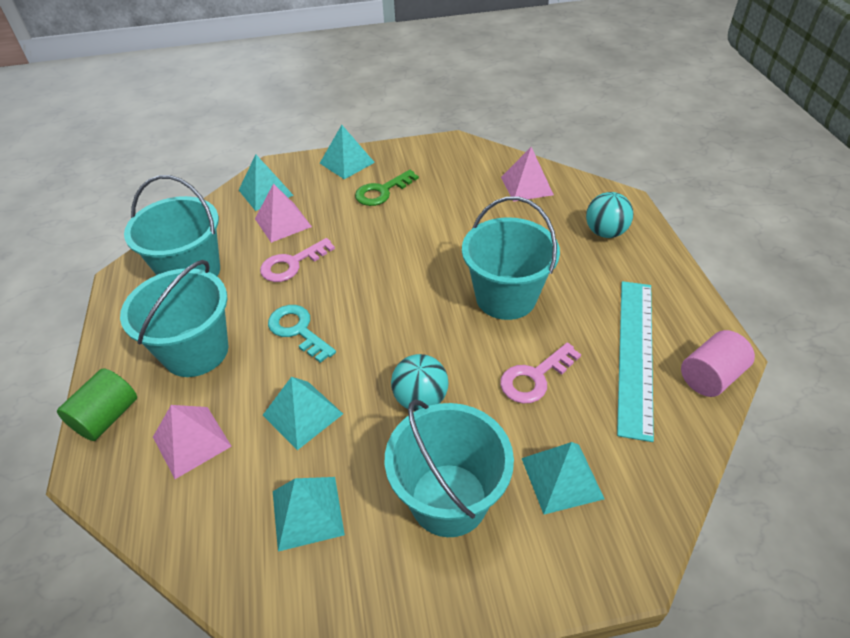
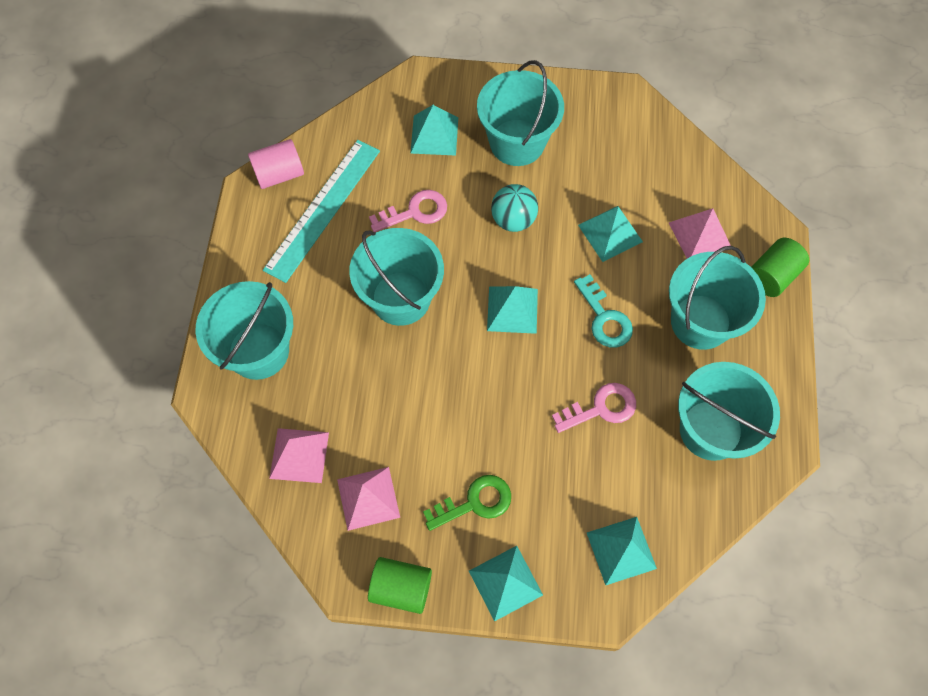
camera: 165 degrees left, 20 degrees up
(283, 222) = (604, 482): pink pyramid -> pink pyramid (368, 498)
(307, 512) = (615, 160): turquoise pyramid -> turquoise pyramid (512, 309)
(417, 147) = (401, 588): none -> green cylinder
(605, 232) = (258, 351): turquoise ball -> turquoise bucket

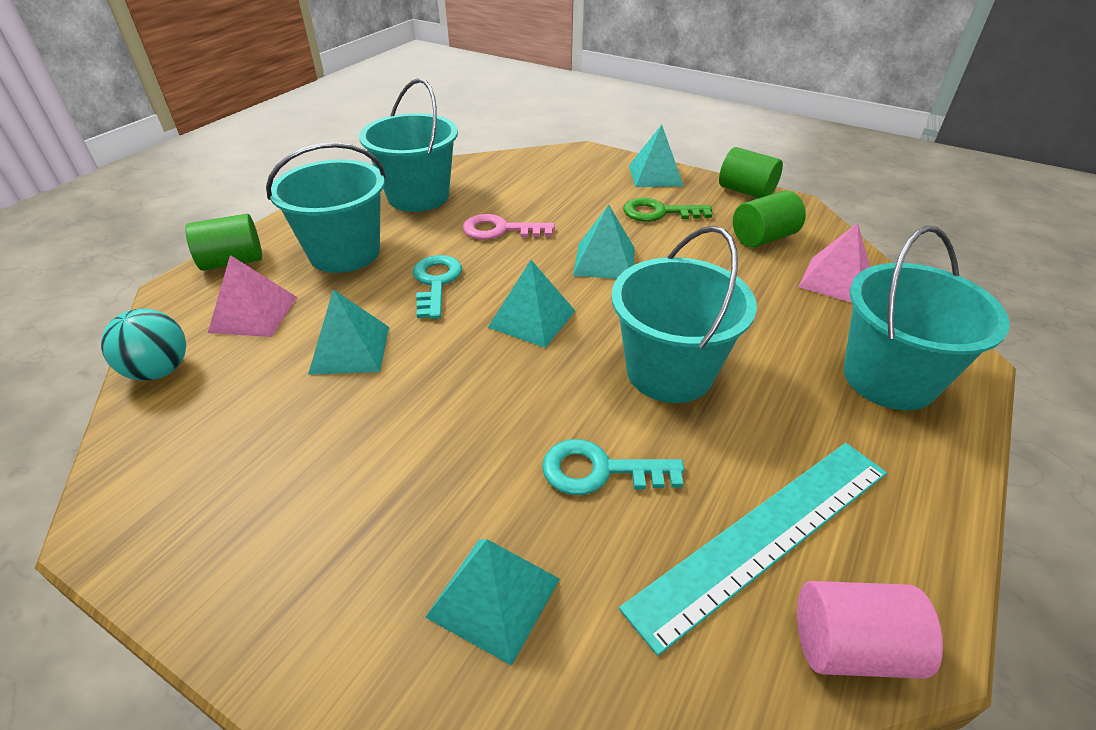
camera: 155 degrees left, 25 degrees down
(368, 498) = (763, 238): pink pyramid -> green cylinder
(415, 212) = (599, 470): pink key -> turquoise key
(513, 220) = (458, 407): turquoise ball -> turquoise ball (159, 370)
(517, 142) = (360, 518): turquoise bucket -> none
(621, 550) = (552, 167): turquoise pyramid -> turquoise pyramid (604, 261)

